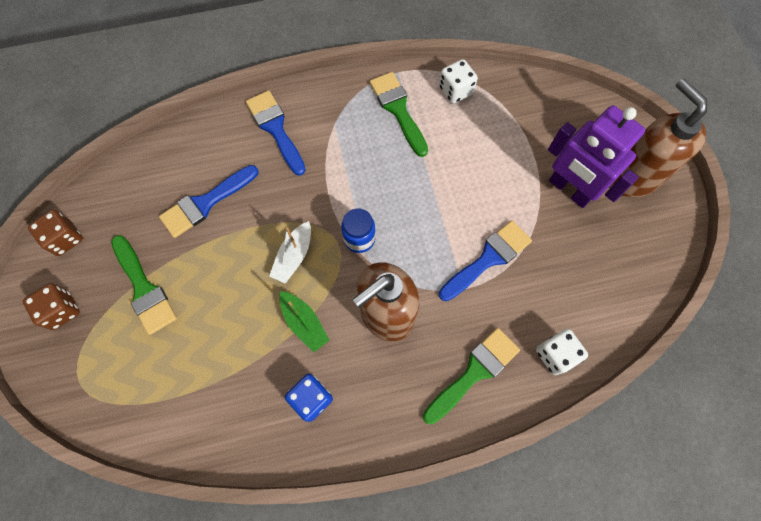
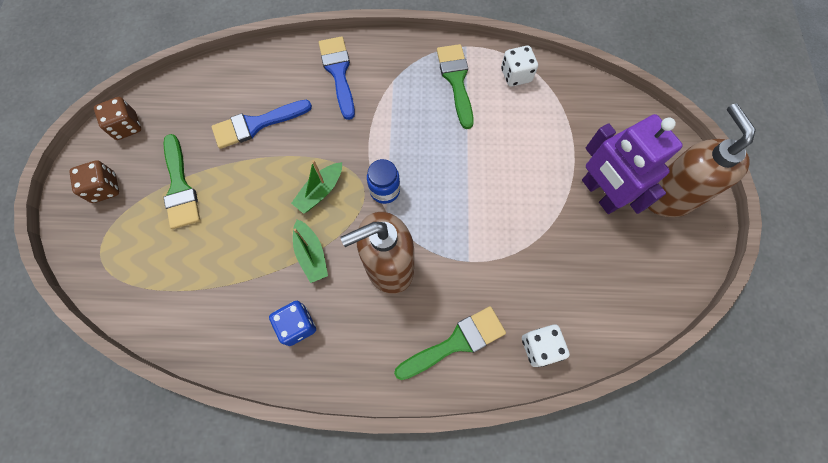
camera: 15 degrees right, 0 degrees up
(293, 256) = (320, 191): white boat -> green boat
(488, 259) = (501, 239): blue brush -> none

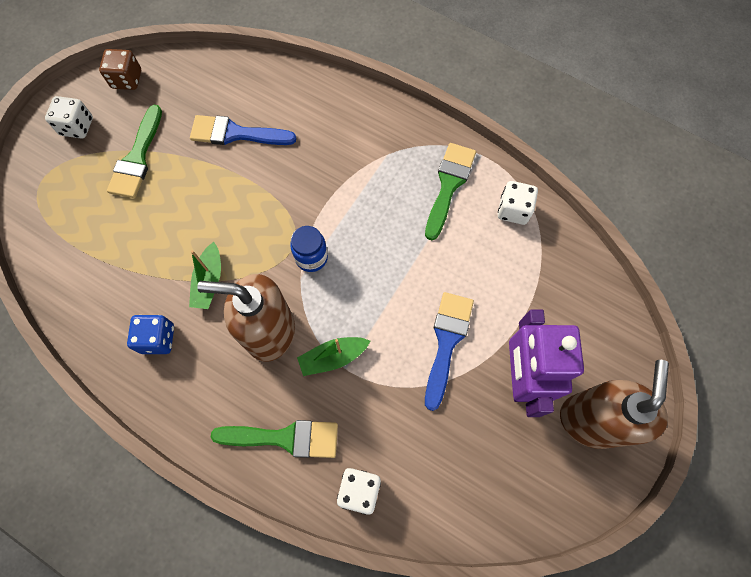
camera: 30 degrees right, 0 degrees up
(105, 188) = (77, 126): brown dice -> white dice
(320, 191) = (253, 227): green boat -> green boat (333, 357)
(338, 72) = (340, 121): blue brush -> blue brush (446, 342)

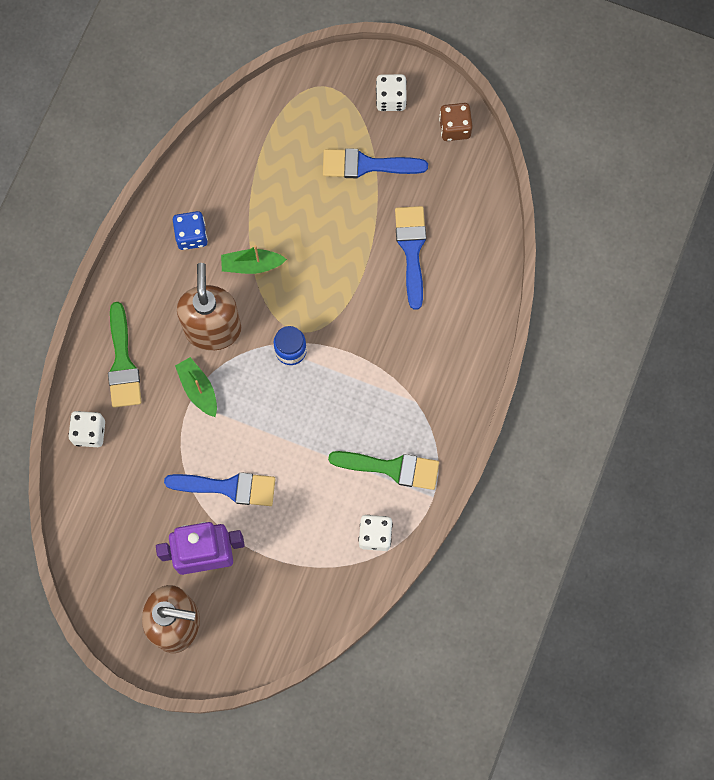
camera: 80 degrees right, 5 degrees up
(137, 158) = (366, 165): green brush -> blue brush

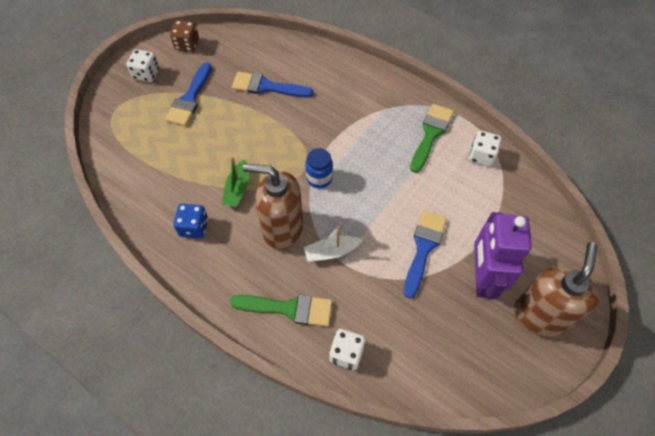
camera: 75 degrees left, 15 degrees down
(198, 389) = (331, 252): green boat -> white boat

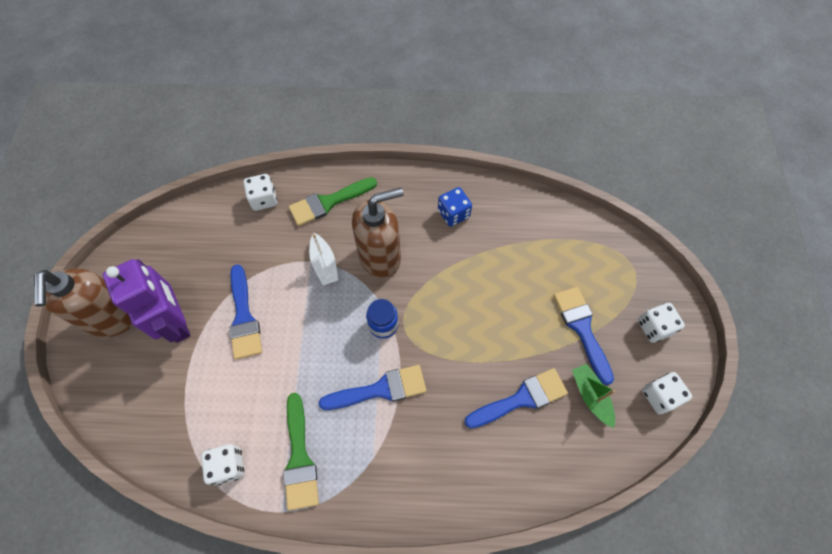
camera: 145 degrees right, 5 degrees up
(187, 44) = (659, 396): brown dice -> white dice
(237, 189) = (448, 267): green boat -> green boat (591, 396)
(331, 252) = (324, 264): white boat -> white boat turned 120 degrees clockwise
(352, 141) = (380, 389): none -> blue brush

